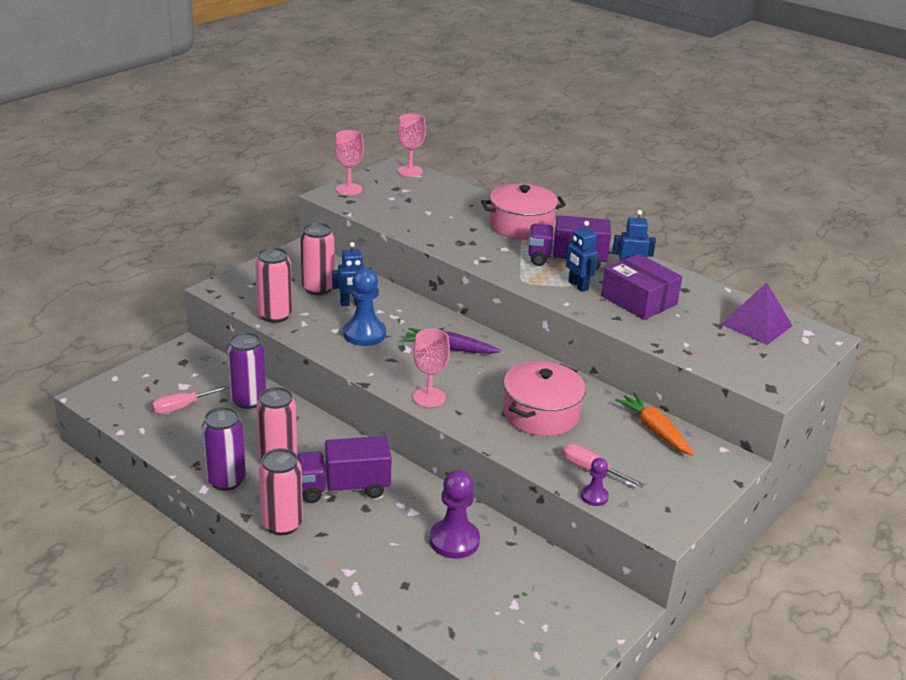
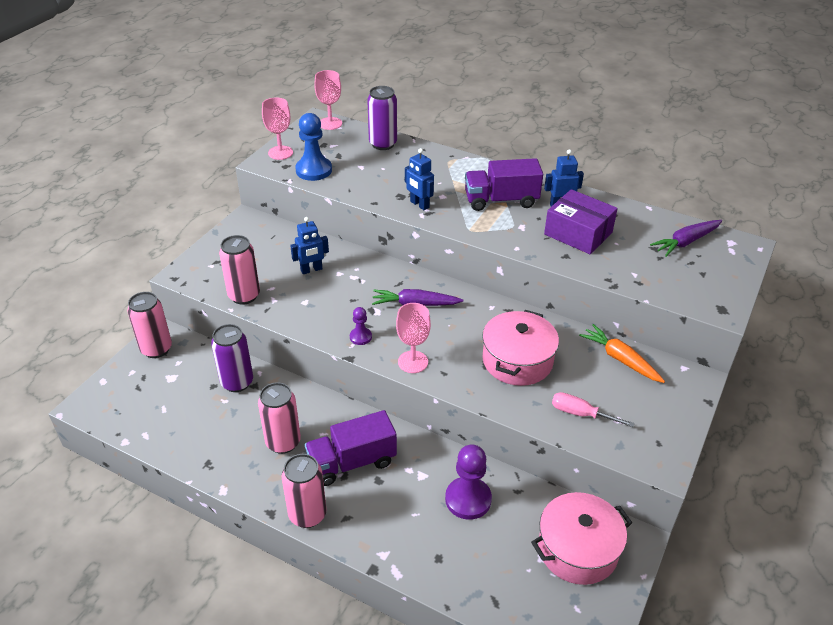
camera: 10 degrees left, 10 degrees up
(182, 407) = (176, 402): pink screwdriver -> none
(226, 480) = (241, 476): purple can -> purple can (383, 144)
(318, 288) = (275, 258): pink can -> pink can (156, 349)
(364, 334) = (333, 301): blue pawn -> blue pawn (314, 170)
(521, 225) = (449, 168): pink pot -> pink pot (577, 549)
(578, 286) = (520, 227): blue robot -> blue robot (419, 204)
(594, 496) = (592, 443): purple pawn -> purple pawn (360, 337)
(756, 325) = (686, 242): purple pyramid -> purple carrot

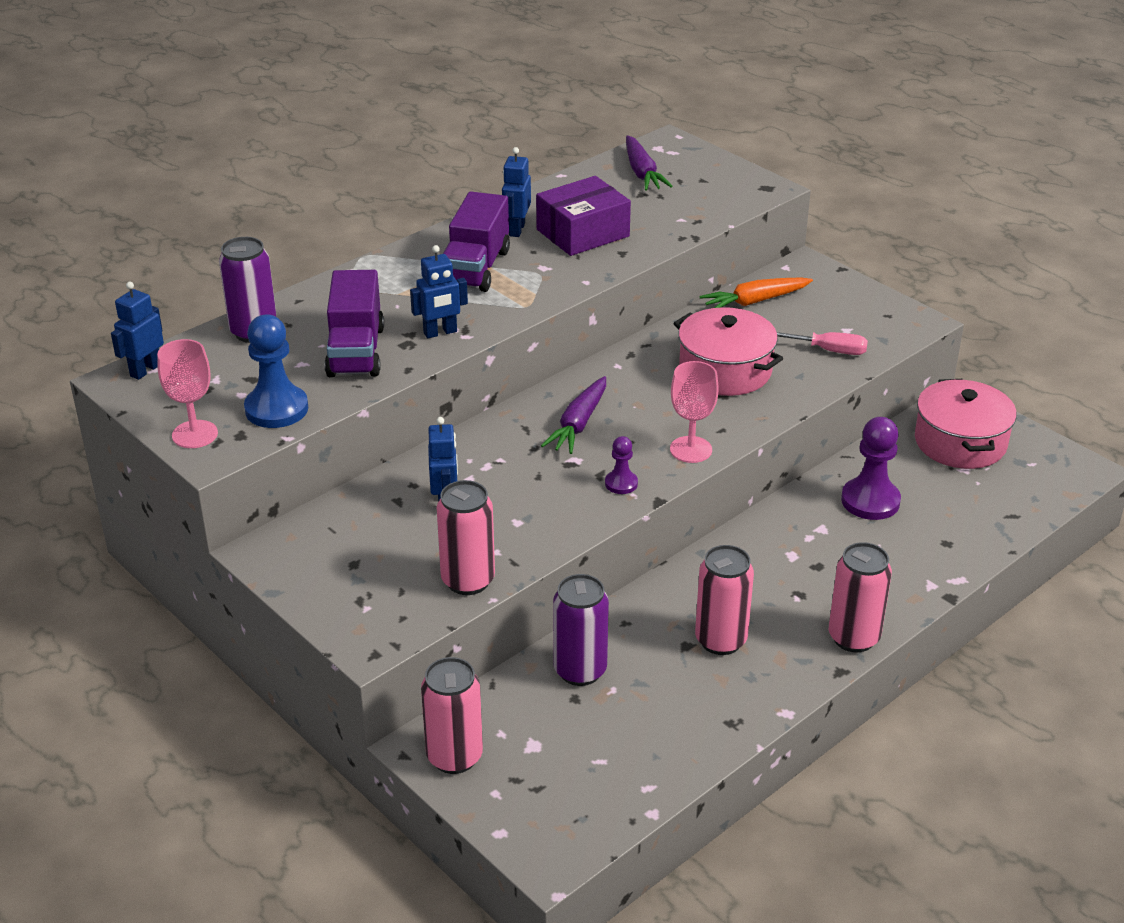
camera: 70 degrees left, 5 degrees down
(330, 123) = (145, 370): pink goblet -> blue robot
(352, 462) = (780, 583): purple truck -> purple truck (356, 351)
(581, 414) = (829, 350): pink screwdriver -> pink screwdriver turned 120 degrees counterclockwise

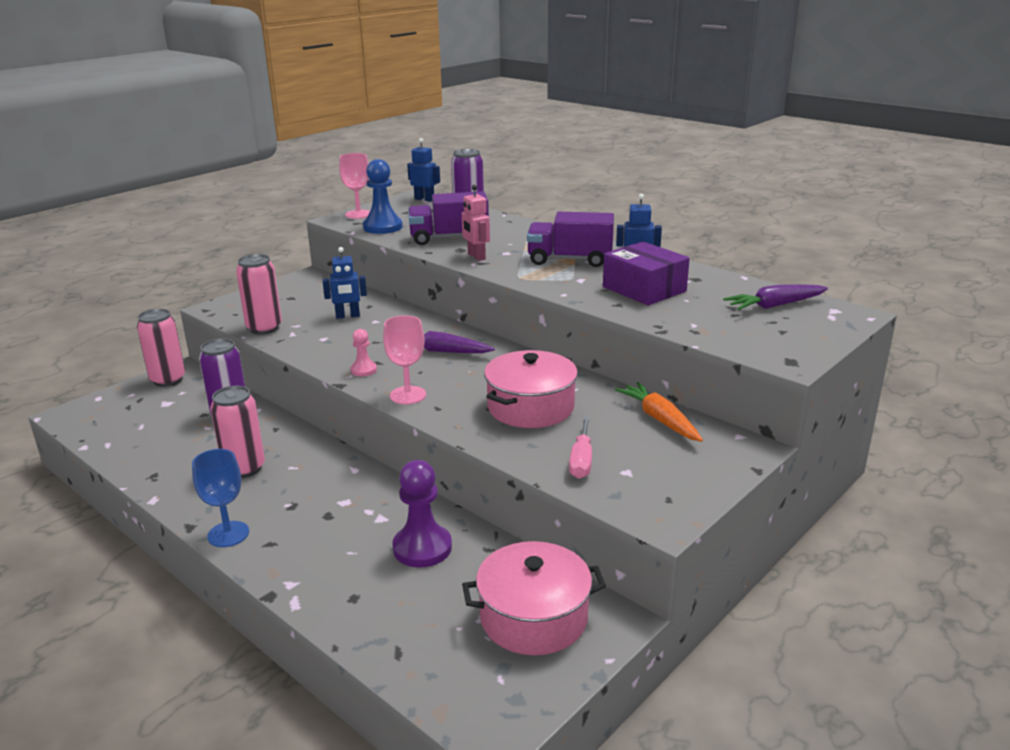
camera: 85 degrees right, 10 degrees down
(440, 332) = (476, 256): blue robot -> pink robot
(621, 483) = (363, 370): purple pawn -> pink pawn
(853, 638) = (228, 534): pink can -> blue goblet

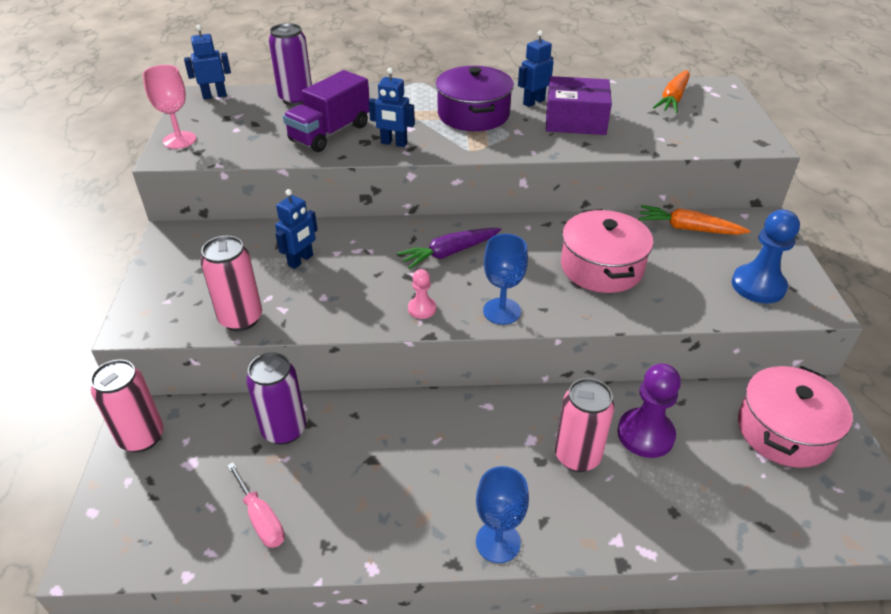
camera: 45 degrees left, 15 degrees up
(244, 468) = (398, 472): pink can -> pink can (577, 456)
(383, 227) = (238, 146): blue pawn -> blue pawn (758, 286)
(408, 395) = (502, 311): pink goblet -> blue goblet
(476, 256) = (394, 143): pink robot -> blue robot
(570, 260) = (473, 114): purple truck -> purple pot
(581, 461) = (706, 292): pink screwdriver -> pink screwdriver (261, 518)
(775, 306) = (673, 99): purple carrot -> orange carrot

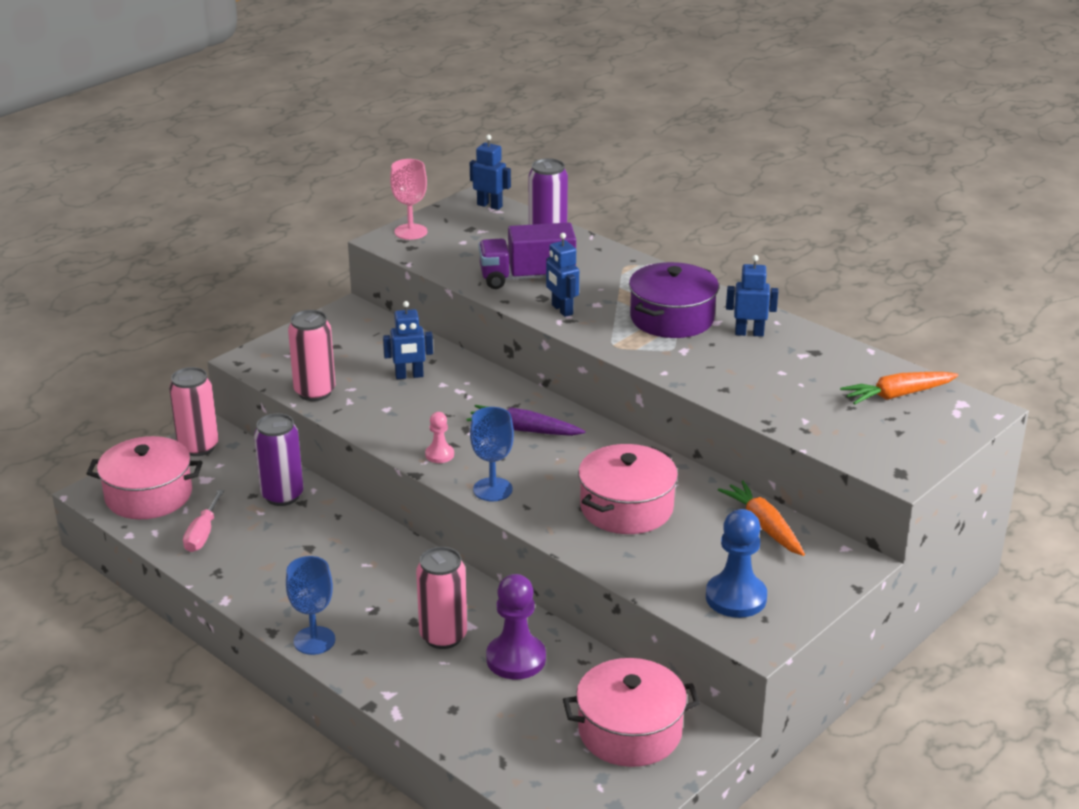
camera: 45 degrees right, 10 degrees down
(153, 519) = (149, 495): none -> pink pot
(575, 120) = (755, 367): purple box -> none

